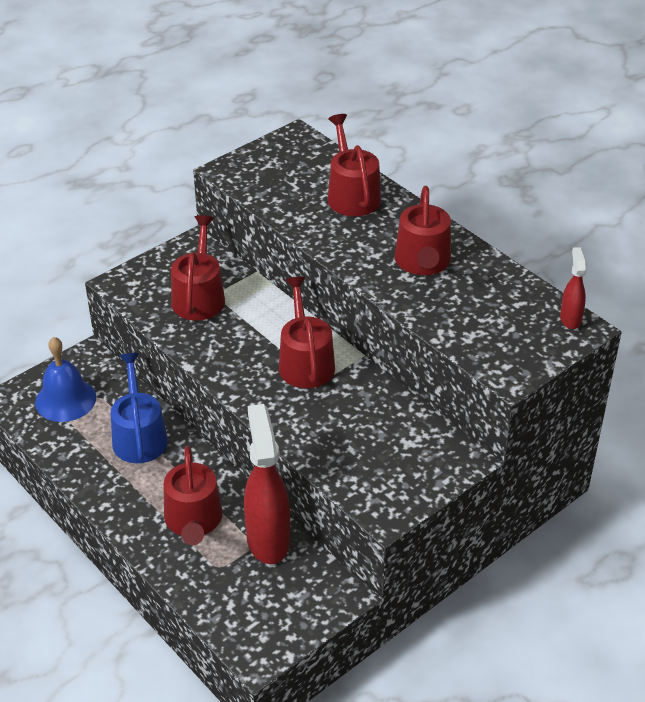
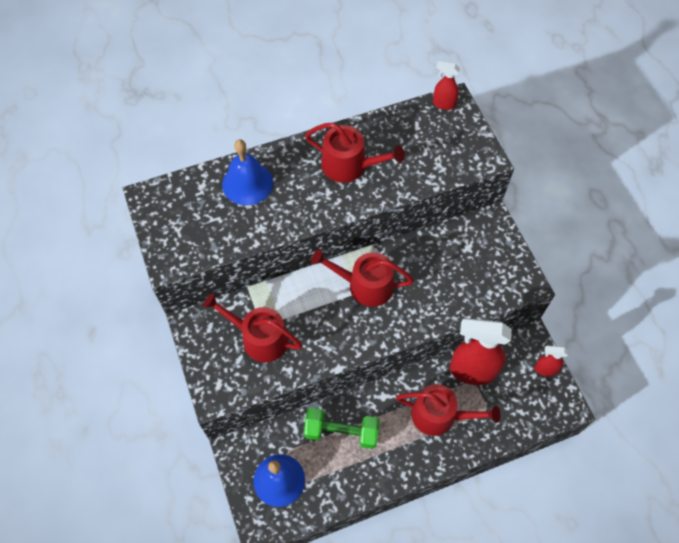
camera: 70 degrees left, 20 degrees up
(139, 436) = (341, 432): blue watering can -> green dumbbell
(304, 619) = (545, 369): none -> red spray bottle
(352, 195) = (247, 183): red watering can -> blue bell

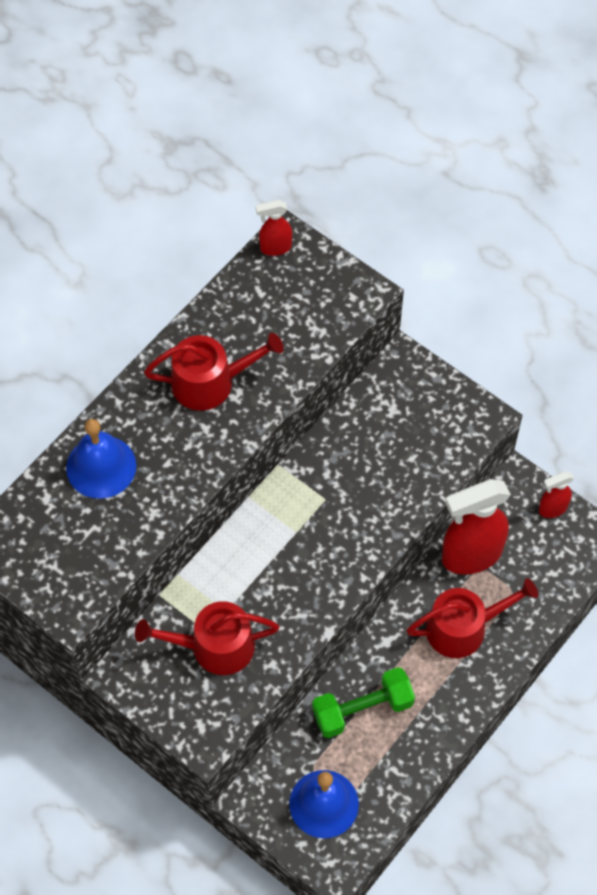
camera: 30 degrees left, 0 degrees up
(365, 285) = (299, 518): red watering can -> none

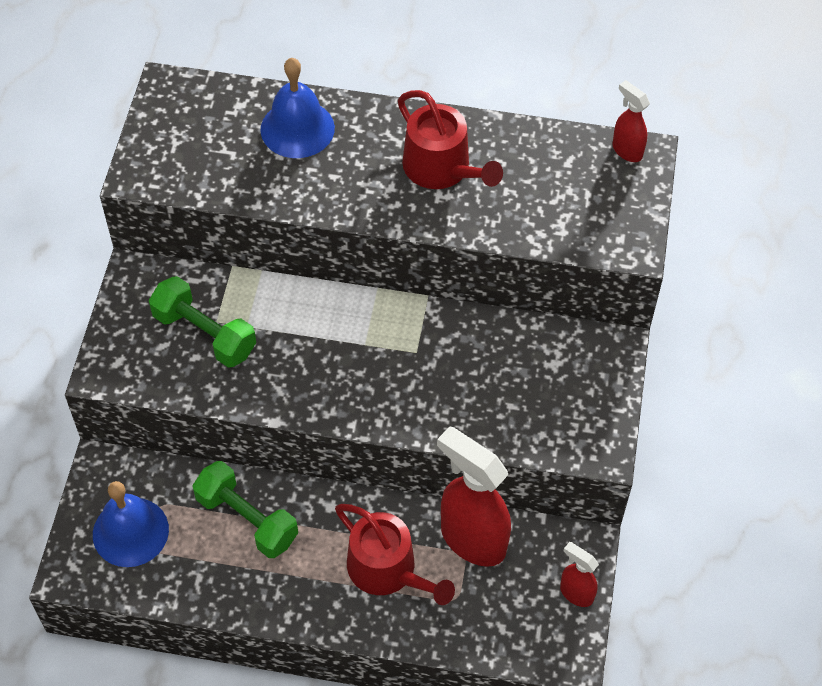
camera: 60 degrees right, 5 degrees down
(214, 646) = (204, 334): red watering can -> green dumbbell

